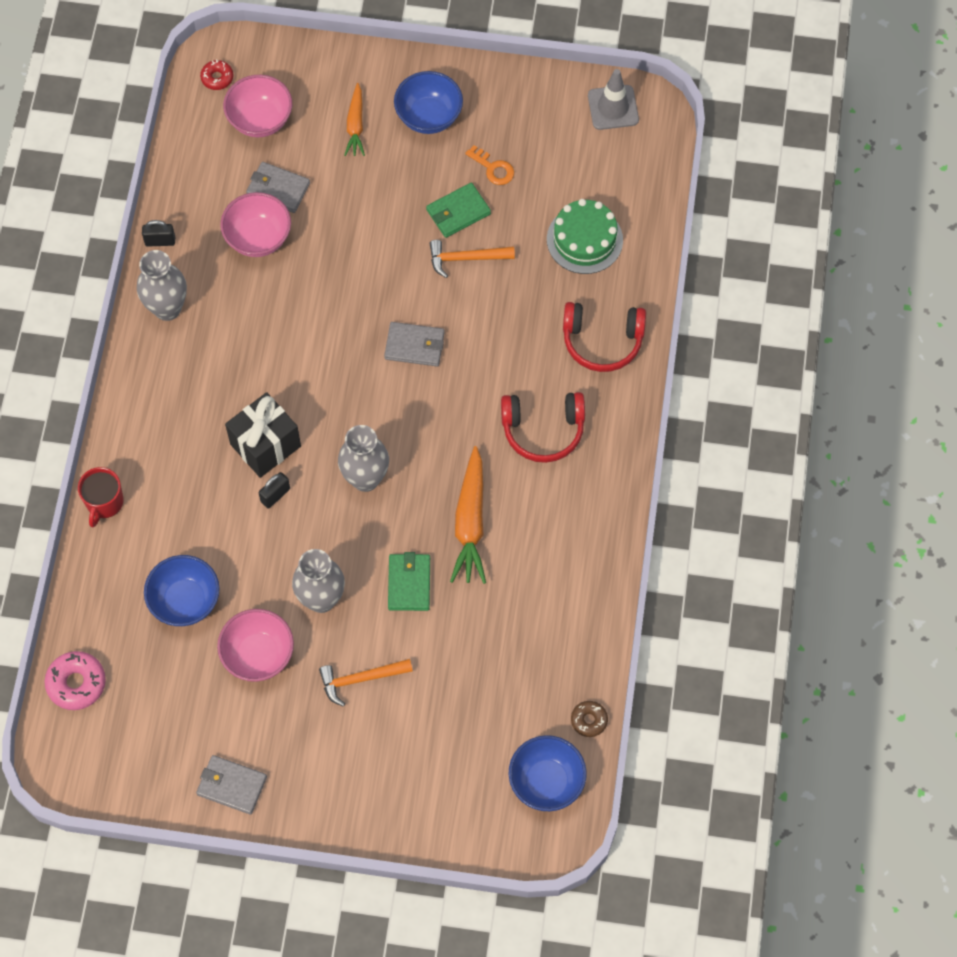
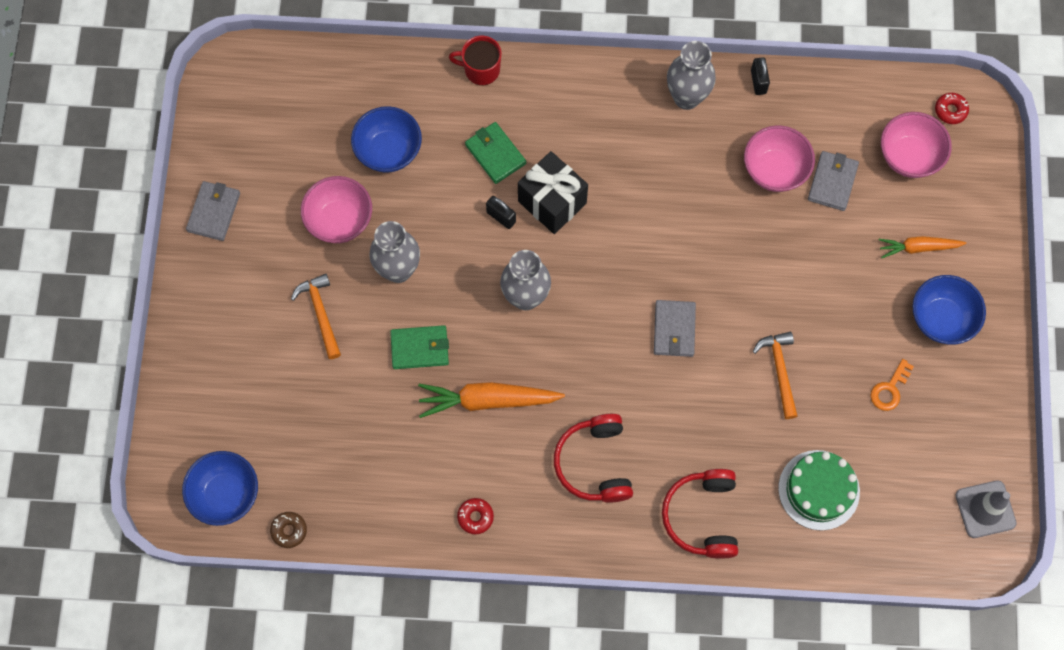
camera: 85 degrees right, 5 degrees up
(76, 683) = (304, 70): pink donut -> none
(458, 212) = (832, 358): green wallet -> green wallet (495, 154)
(588, 542) = (475, 517): none -> red donut

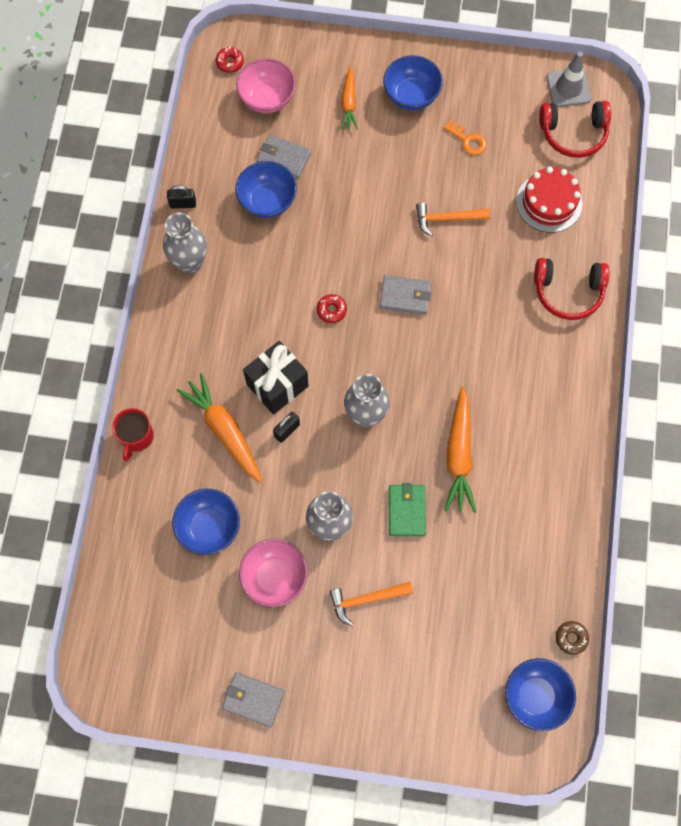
camera: 85 degrees left, 0 degrees up
(475, 517) = (563, 473): red donut -> red donut (331, 310)
(495, 154) = (224, 430): green wallet -> orange carrot
(594, 463) = (520, 372): red headphones -> red headphones (573, 134)
(774, 170) = (267, 201): pink bowl -> blue bowl
(818, 490) = (549, 202): green cake -> red cake

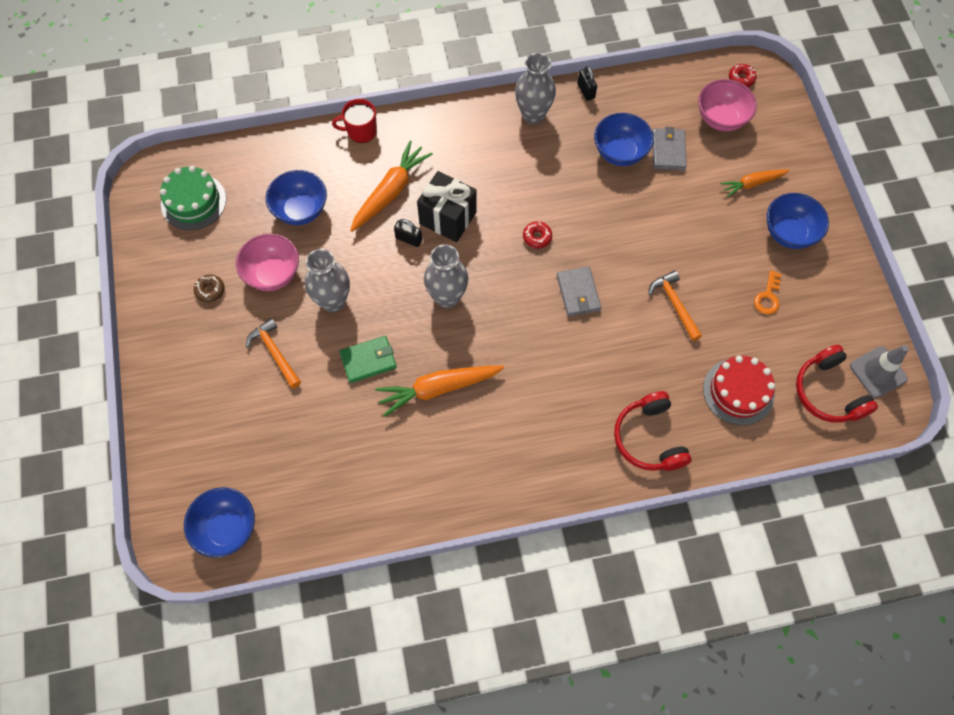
camera: 70 degrees right, 5 degrees down
(153, 638) = (193, 201): none -> green cake
(253, 699) = (162, 292): grey wallet -> none
(571, 638) = (292, 545): brown donut -> brown donut (210, 290)

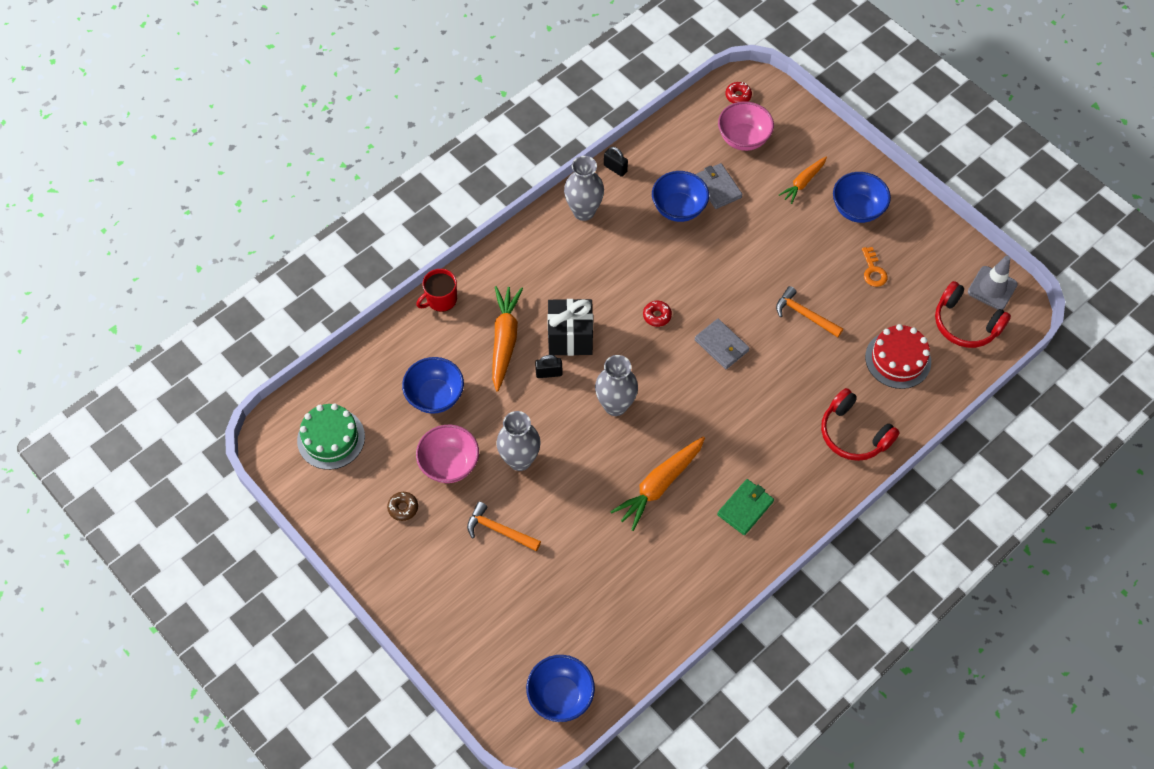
camera: 30 degrees left, 5 degrees down
(368, 360) = (585, 493): green wallet -> green wallet (745, 508)

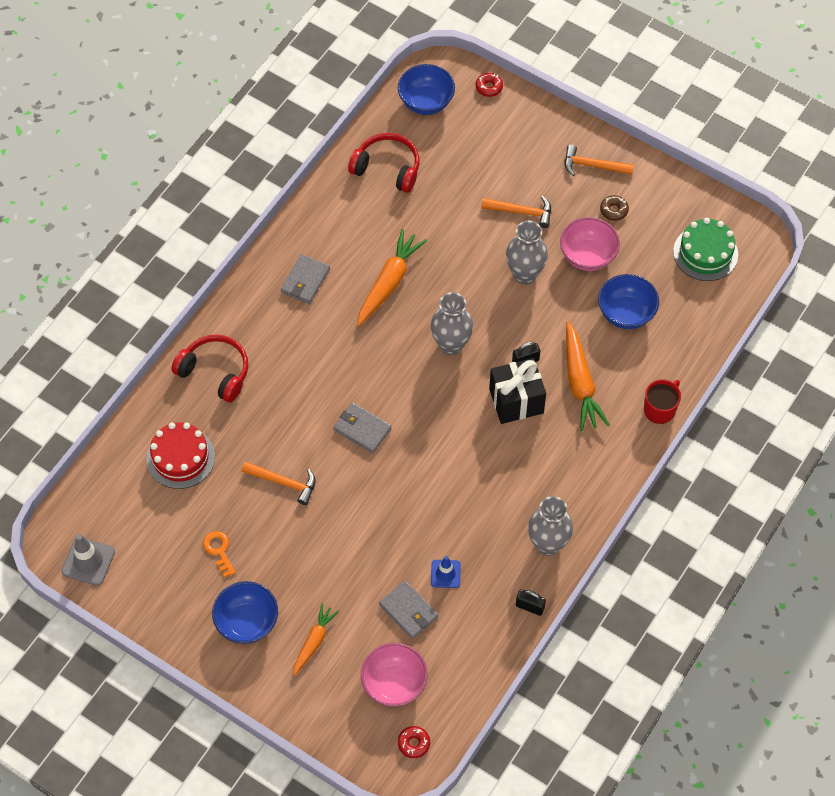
camera: 165 degrees right, 0 degrees up
(404, 565) = (593, 166): none -> orange hammer
(657, 316) = (436, 445): red donut -> red donut (489, 87)
(678, 208) = (445, 574): blue bowl -> blue traffic cone
(745, 508) = (305, 281): green wallet -> grey wallet
(965, 324) = (114, 513): red headphones -> red headphones (387, 168)

